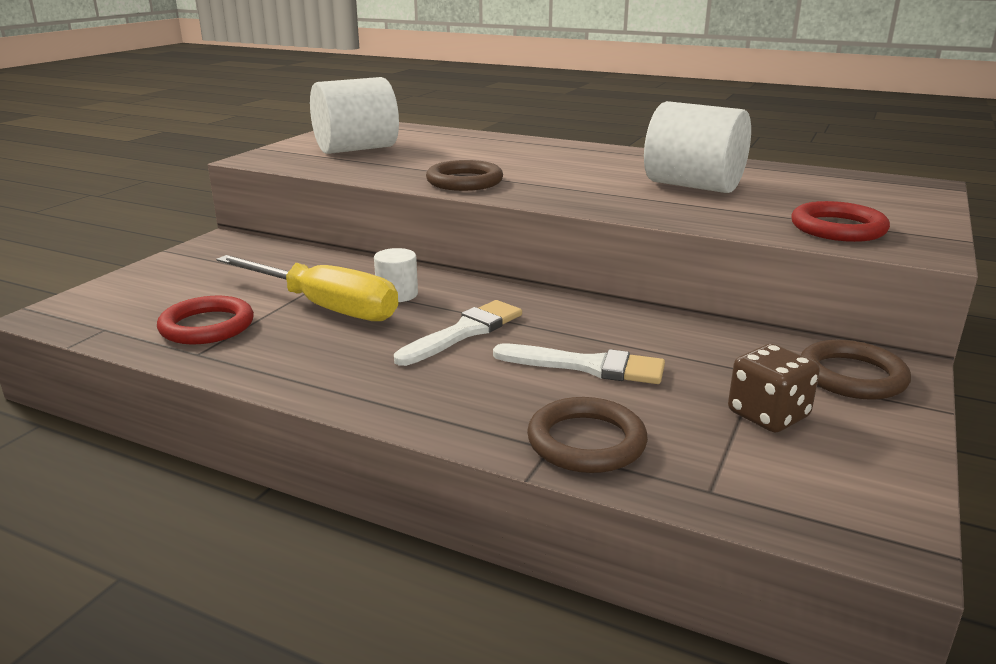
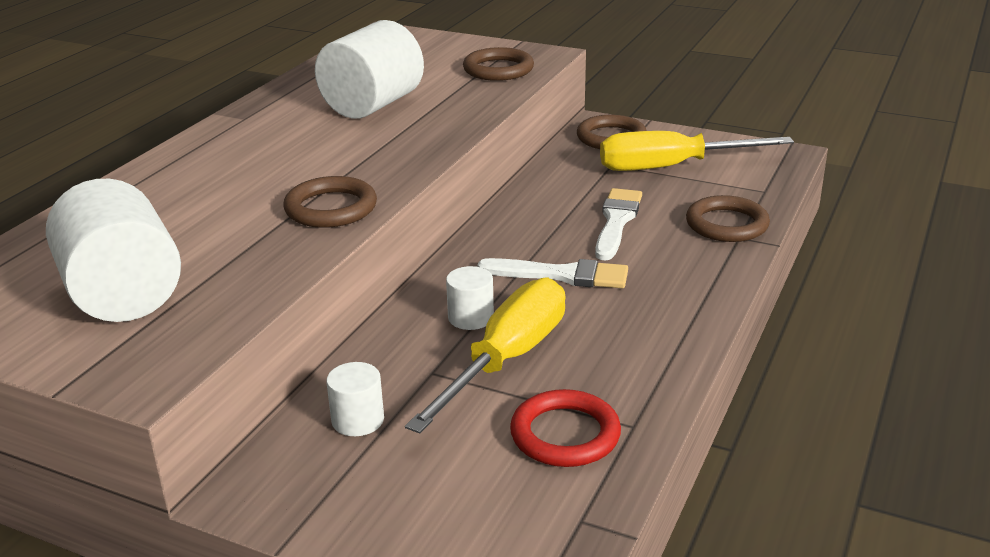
camera: 90 degrees left, 5 degrees up
(276, 262) = (358, 420): none -> white cylinder
(464, 332) = (561, 275): white brush -> white brush turned 150 degrees clockwise
(768, 415) = (671, 167): brown dice -> yellow screwdriver
(838, 228) = (498, 69): red ring -> brown ring

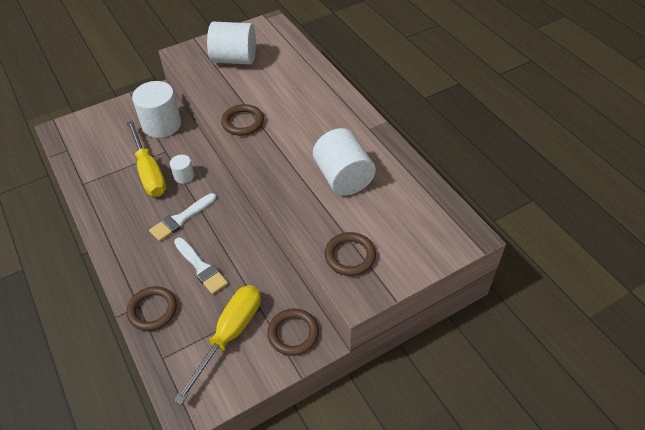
camera: 125 degrees right, 20 degrees up
(358, 420) = (162, 124): white cylinder -> white cylinder, size x2.06
(565, 434) = (99, 166): red ring -> none

